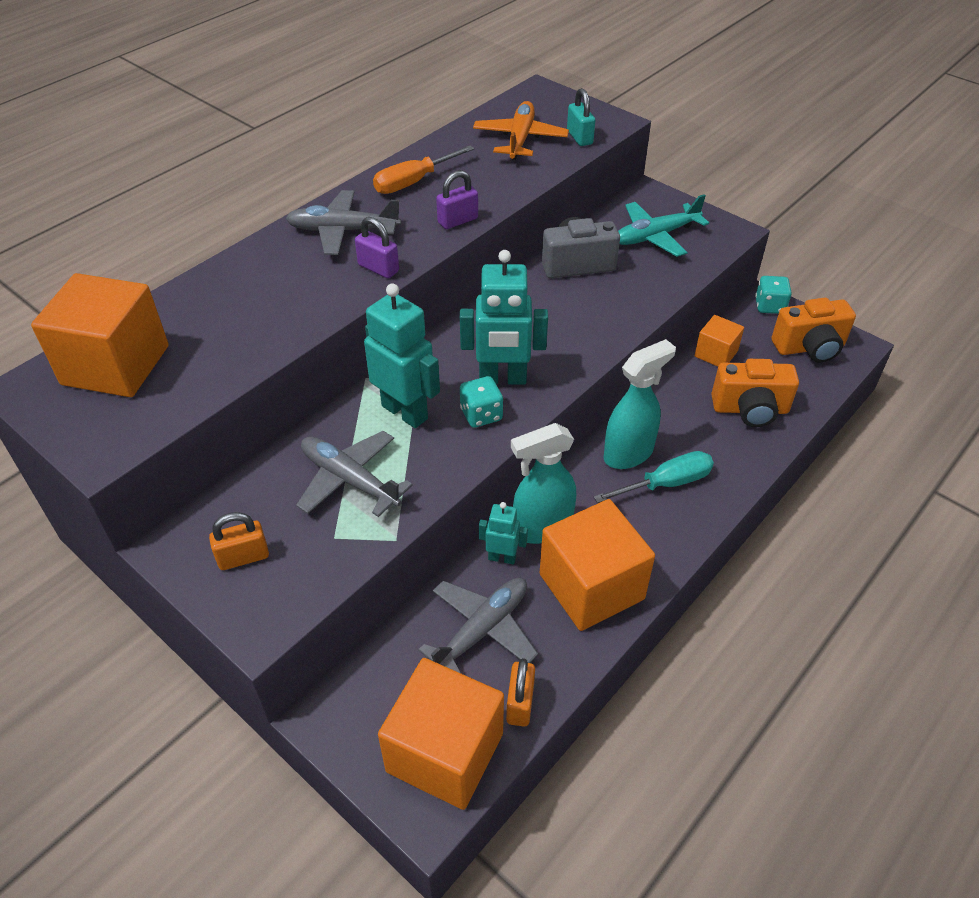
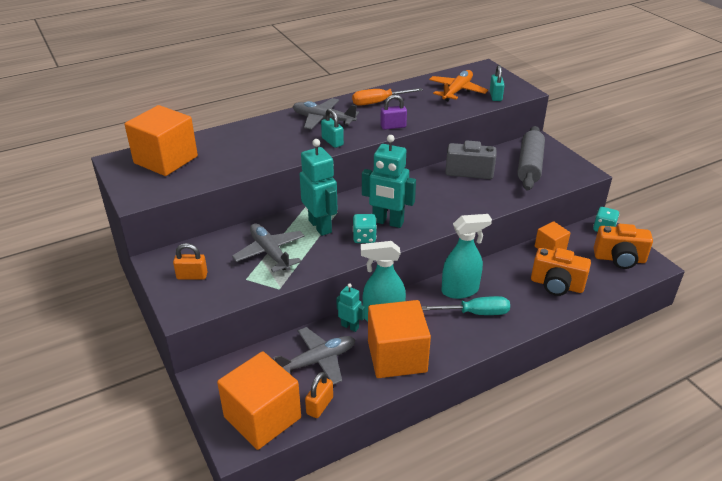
camera: 20 degrees right, 10 degrees down
(378, 268) = (332, 142): purple padlock -> turquoise padlock
(655, 236) = (530, 166): turquoise plane -> grey rolling pin

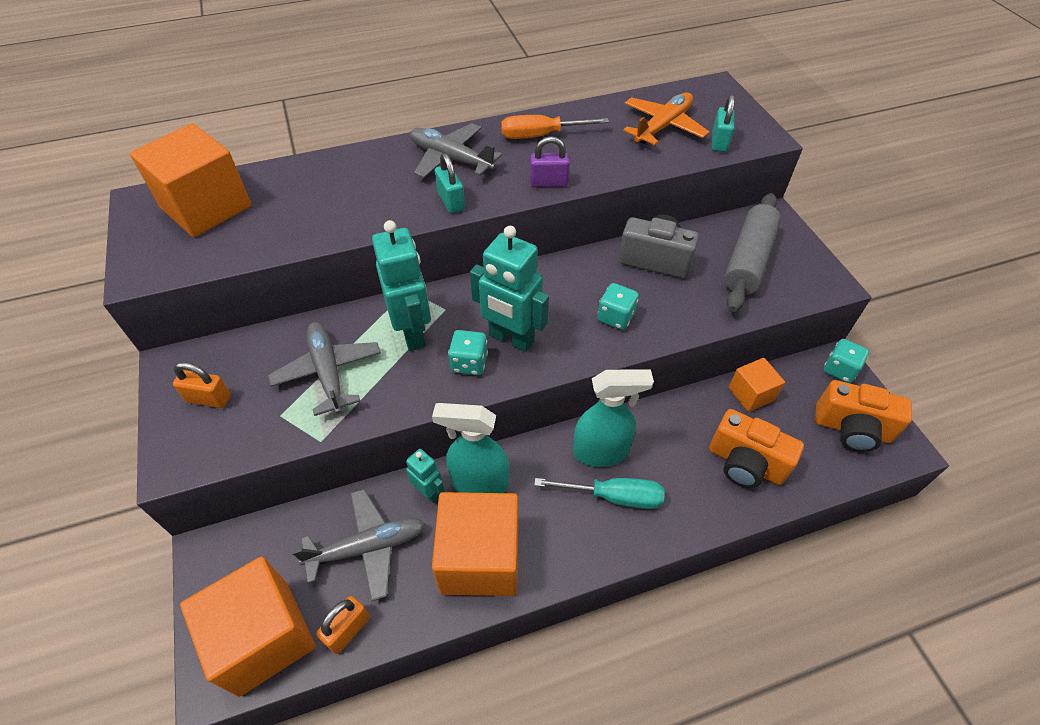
camera: 10 degrees right, 15 degrees up
(453, 204) = (616, 317): none -> turquoise dice

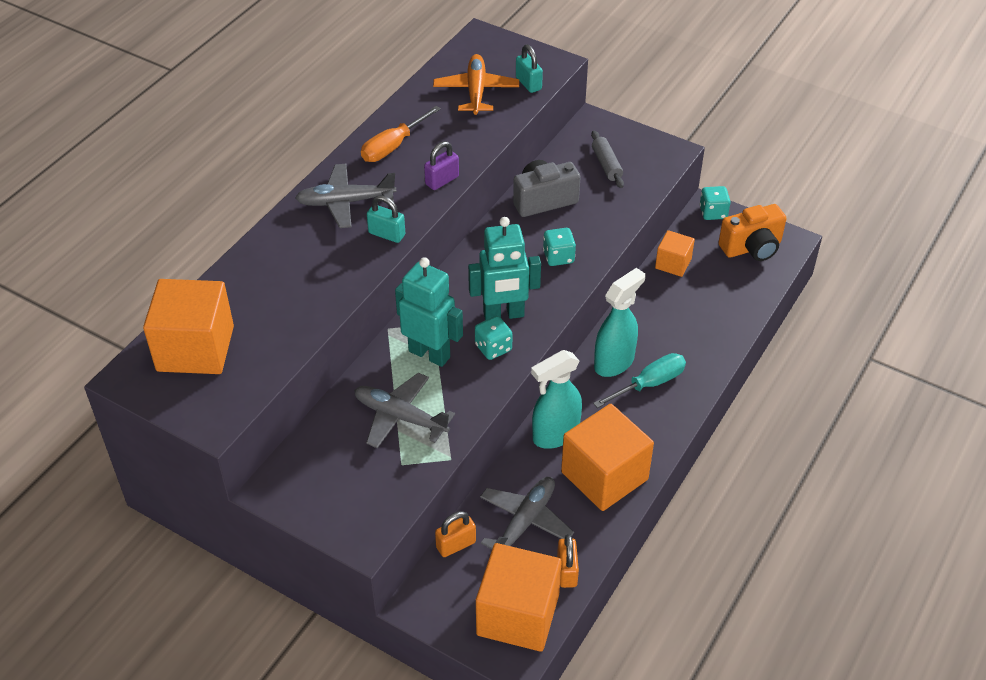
camera: 40 degrees left, 5 degrees down
(209, 399) = (334, 489): orange padlock -> orange padlock (456, 545)
(429, 492) = (528, 463): turquoise robot -> none
(745, 463) = (709, 310): orange camera -> none
(748, 260) = (606, 165): grey rolling pin -> grey rolling pin, size x0.56

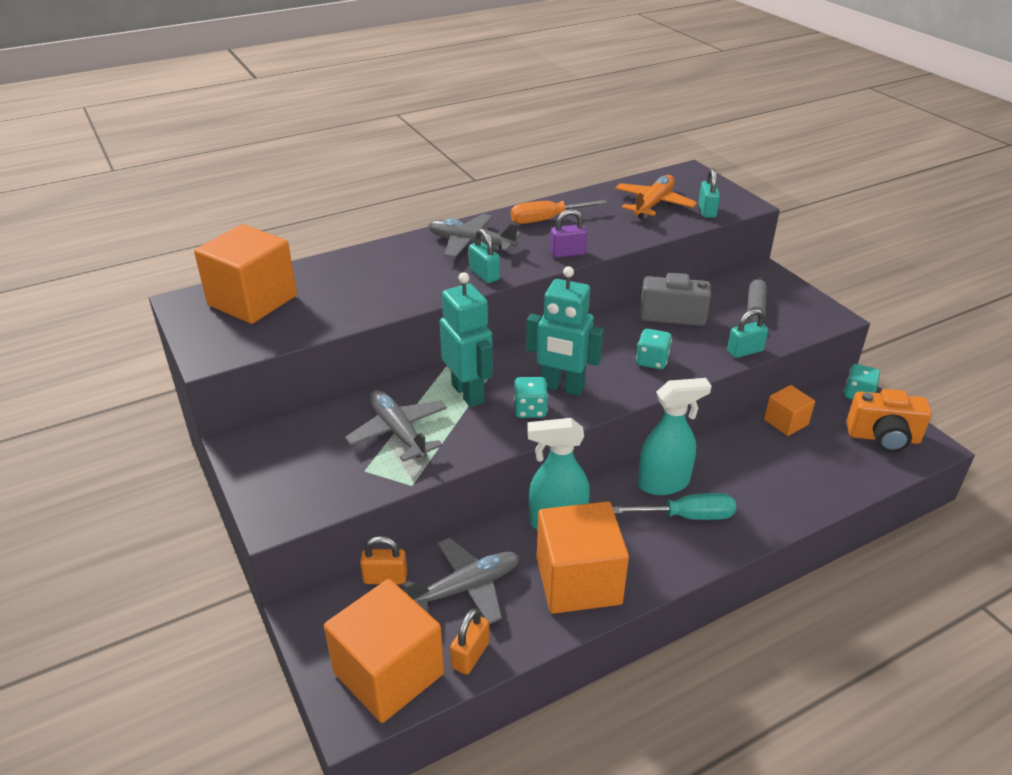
camera: 30 degrees right, 10 degrees down
(625, 216) = (745, 351): none -> turquoise padlock

